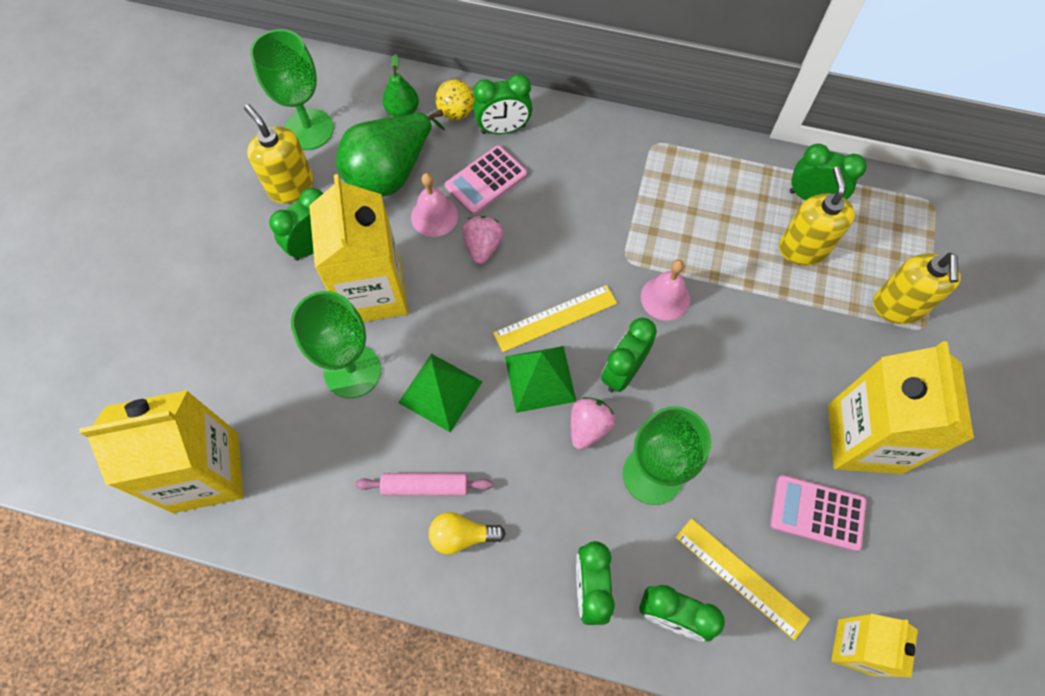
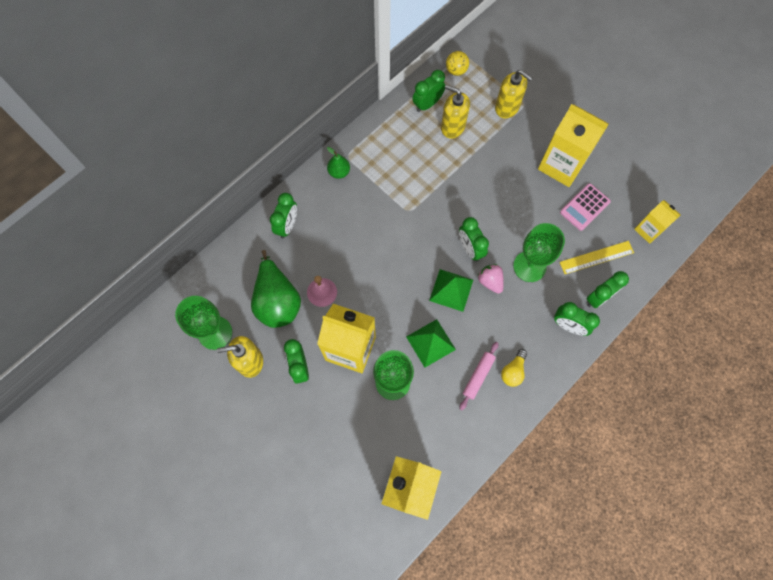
camera: 60 degrees left, 5 degrees up
(402, 111) = (238, 273): green pear -> green pear (339, 172)
(456, 113) = (259, 244): yellow ball -> yellow ball (456, 70)
(483, 247) = (357, 277): pink strawberry -> none
(486, 180) = (316, 253): pink calculator -> none
(555, 318) = (422, 264): yellow ruler -> none
(665, 298) = (441, 205): pink bell -> none

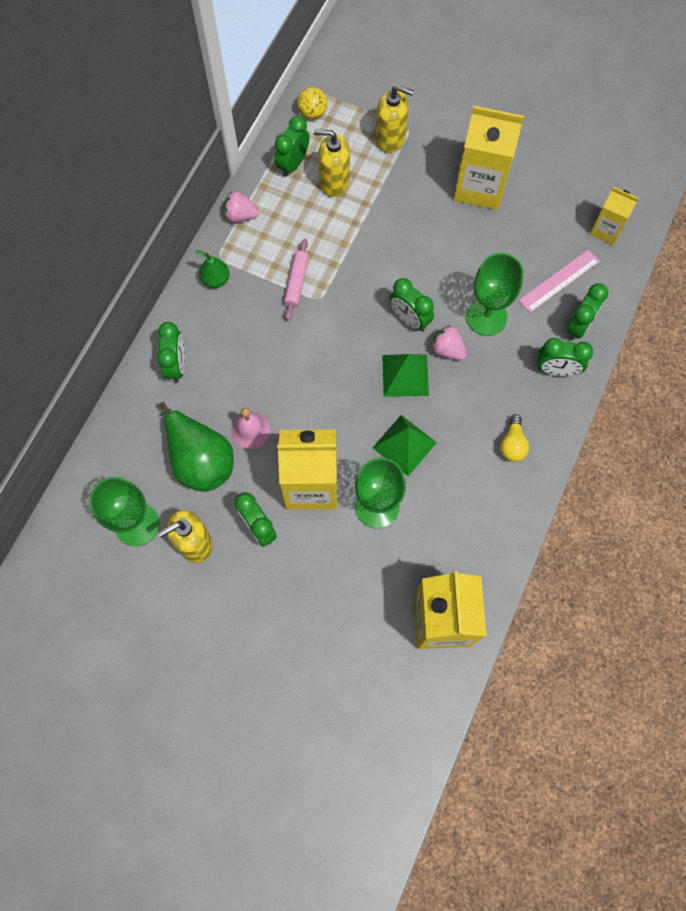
camera: 20 degrees left, 0 degrees up
(375, 130) = (240, 216): none -> pink strawberry
(478, 376) = (474, 464): pink rolling pin -> pink rolling pin (296, 282)
(584, 207) = (524, 227): pink calculator -> none
(596, 257) = (559, 280): yellow ruler -> pink ruler

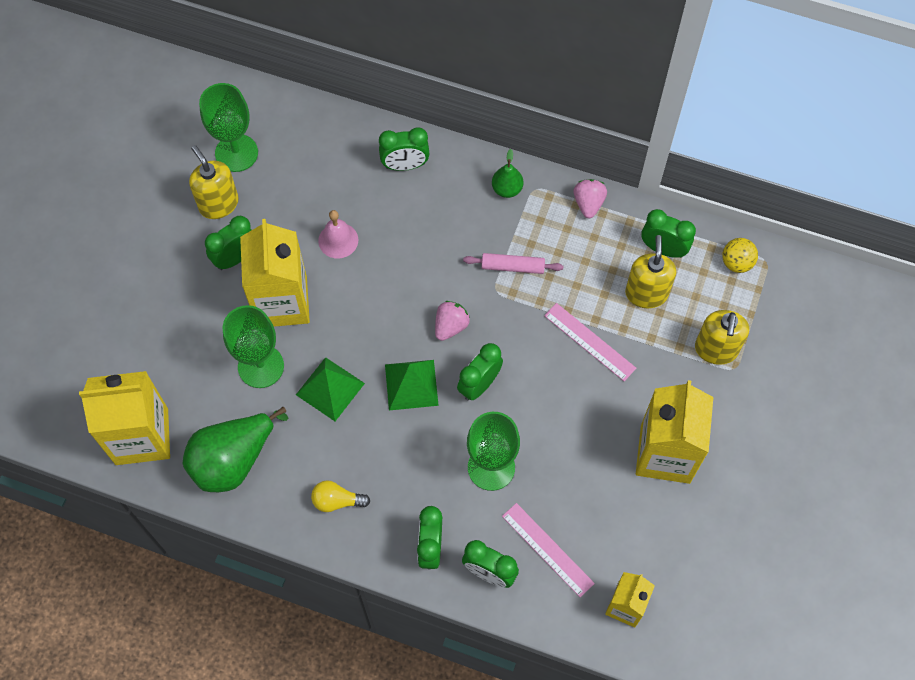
camera: 85 degrees right, 5 degrees down
(200, 459) = (304, 198): green pear -> green pear (233, 460)
(375, 229) = (590, 341): none -> pink ruler
(447, 350) = (445, 427): pink strawberry -> pink strawberry (450, 326)

